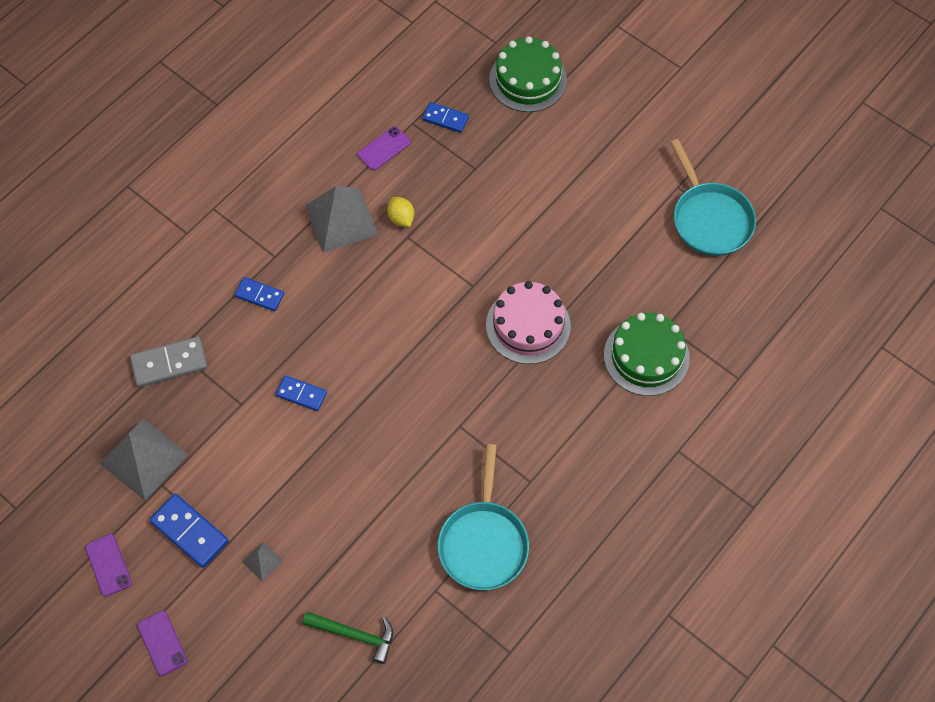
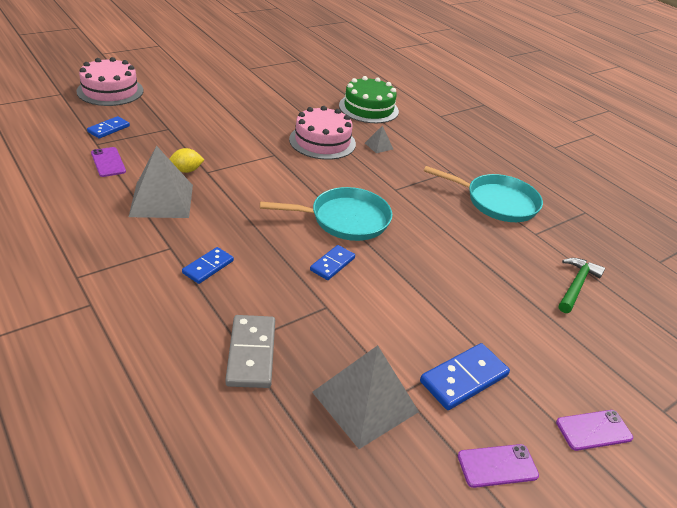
camera: 80 degrees left, 25 degrees down
(262, 561) = (502, 328): grey pyramid -> grey pyramid (378, 146)
(528, 79) = (110, 91): green cake -> pink cake
(709, 219) = (280, 66): turquoise pan -> turquoise pan (345, 219)

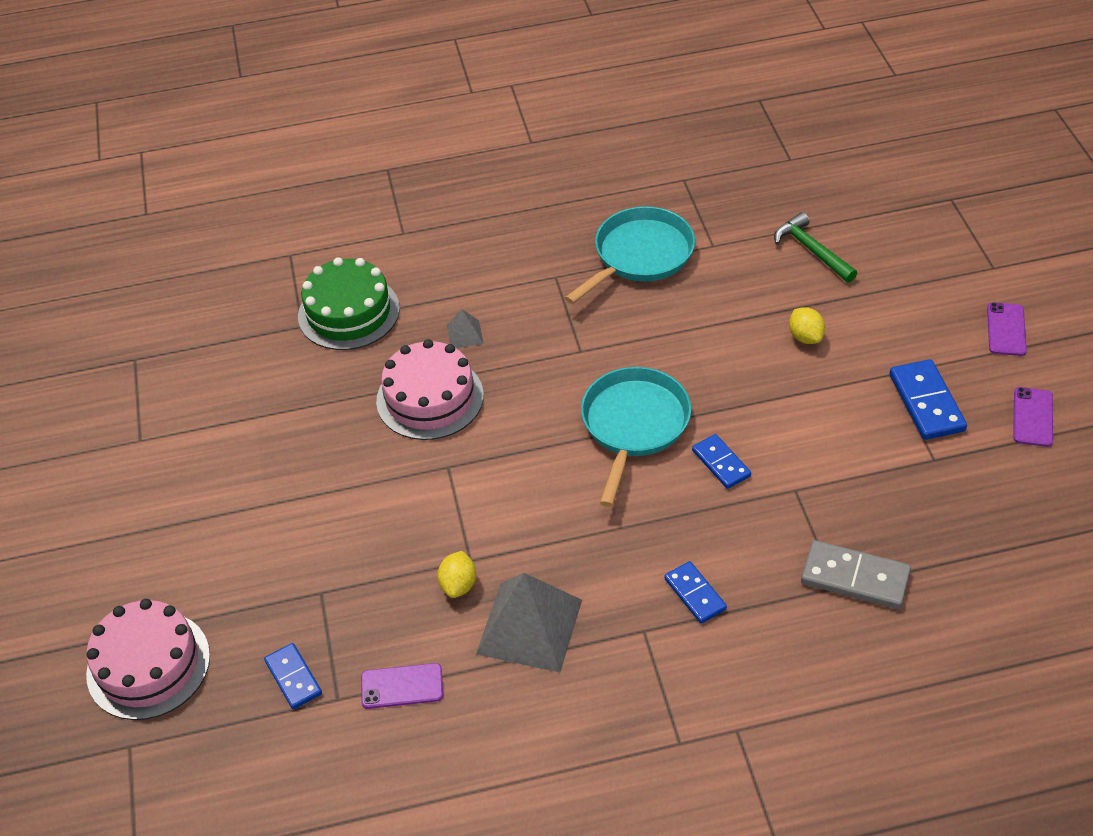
camera: 60 degrees left, 10 degrees up
(365, 401) = (941, 494): grey pyramid -> none
(483, 293) = (805, 337): none -> yellow lemon

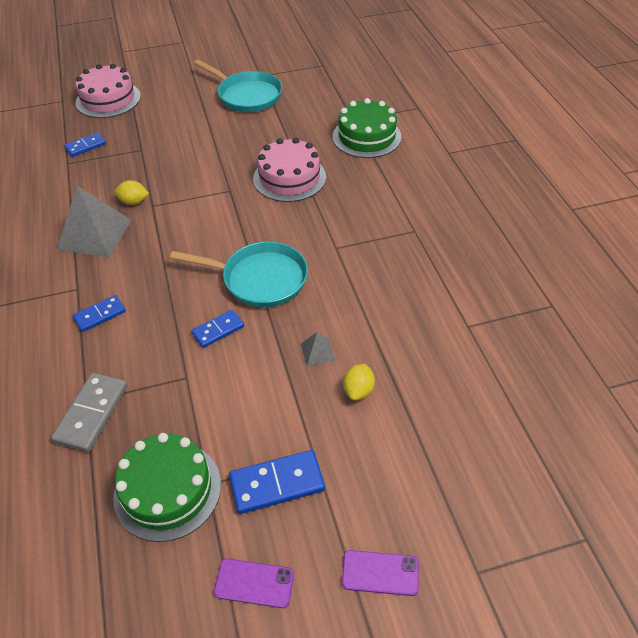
camera: 85 degrees right, 0 degrees up
(402, 686) = (67, 185): purple phone -> none
(465, 334) = (349, 189): grey pyramid -> grey pyramid (317, 352)
(640, 256) = (446, 278): turquoise pan -> turquoise pan (247, 95)
(805, 337) = (358, 390): yellow lemon -> yellow lemon turned 45 degrees counterclockwise
(811, 250) = (475, 400): green hammer -> none
(946, 493) = (167, 490): none -> green cake

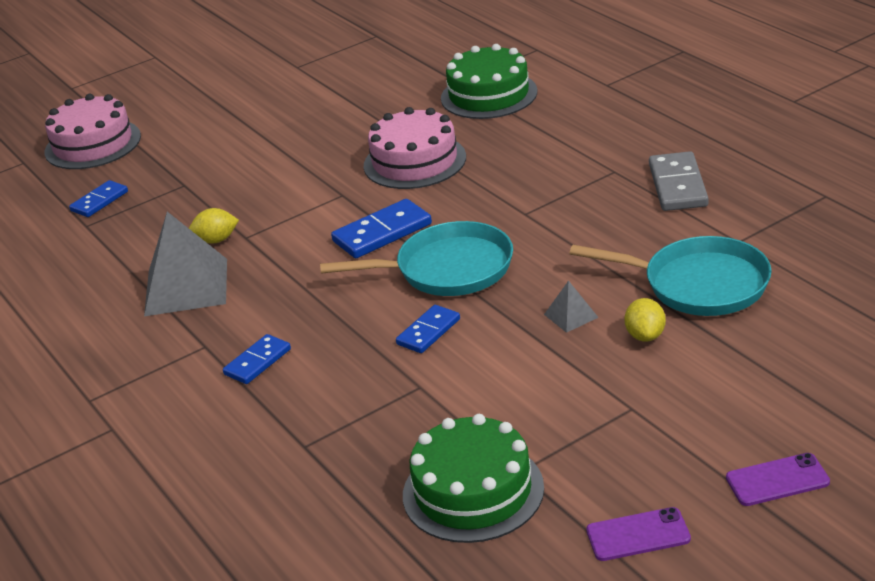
camera: 15 degrees left, 15 degrees down
(92, 413) = (321, 455): grey domino -> grey domino (678, 185)
(247, 95) = (293, 92): turquoise pan -> turquoise pan (698, 284)
(277, 483) = (604, 444): blue domino -> blue domino (382, 233)

